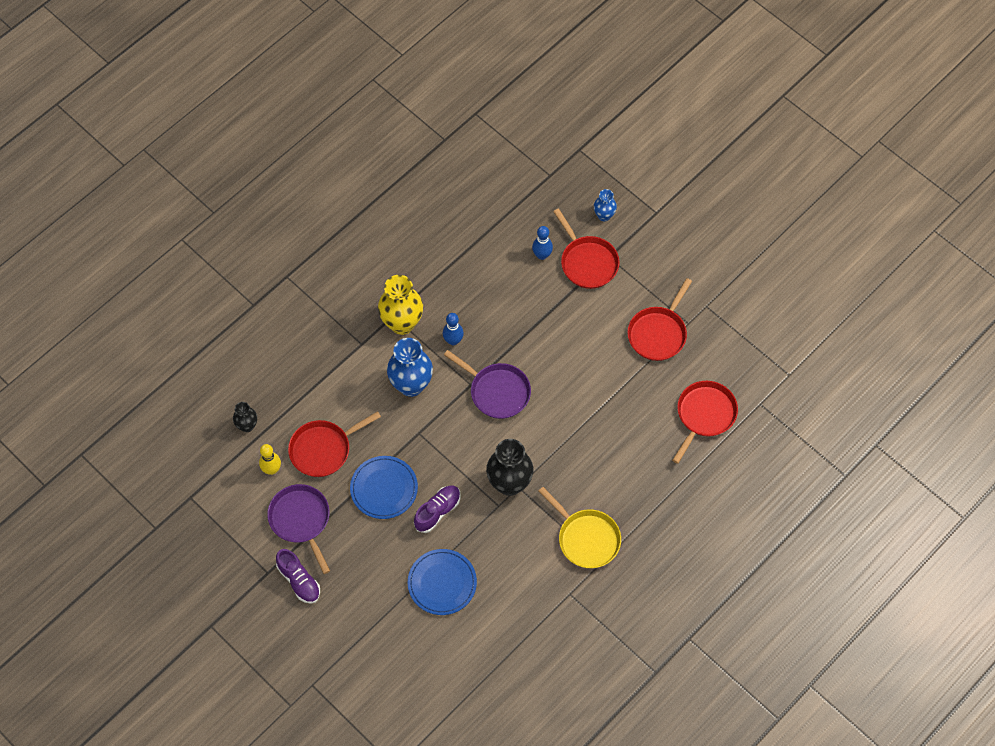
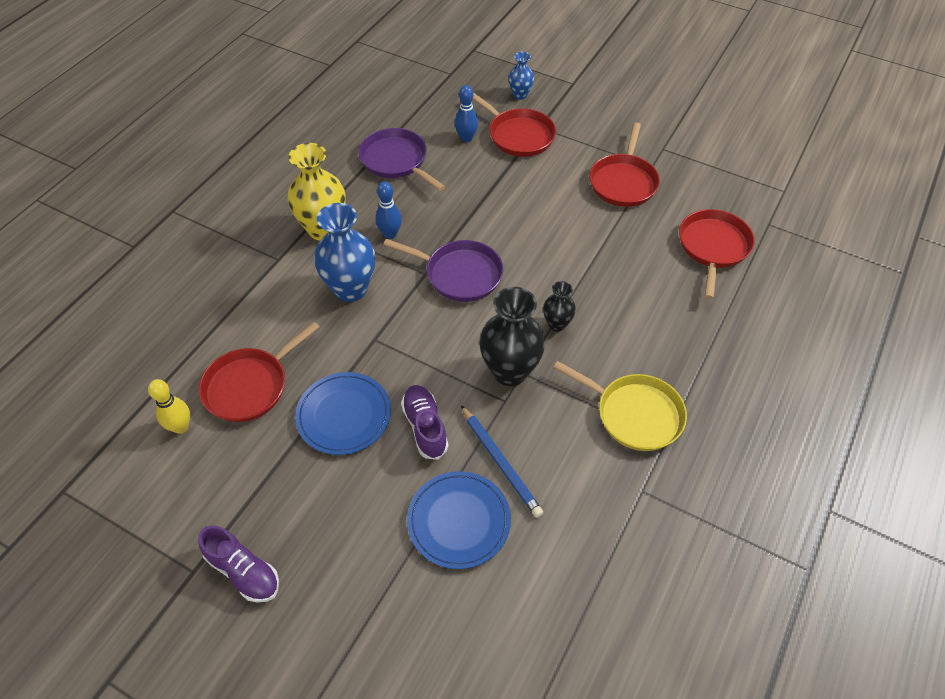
camera: 15 degrees left, 10 degrees down
(247, 426) = (139, 380): black vase -> black vase (557, 324)
(301, 520) = (233, 483): purple pan -> purple pan (396, 160)
(437, 511) = (425, 427): purple shoe -> purple shoe turned 45 degrees counterclockwise
(481, 550) = (500, 462): none -> blue pencil

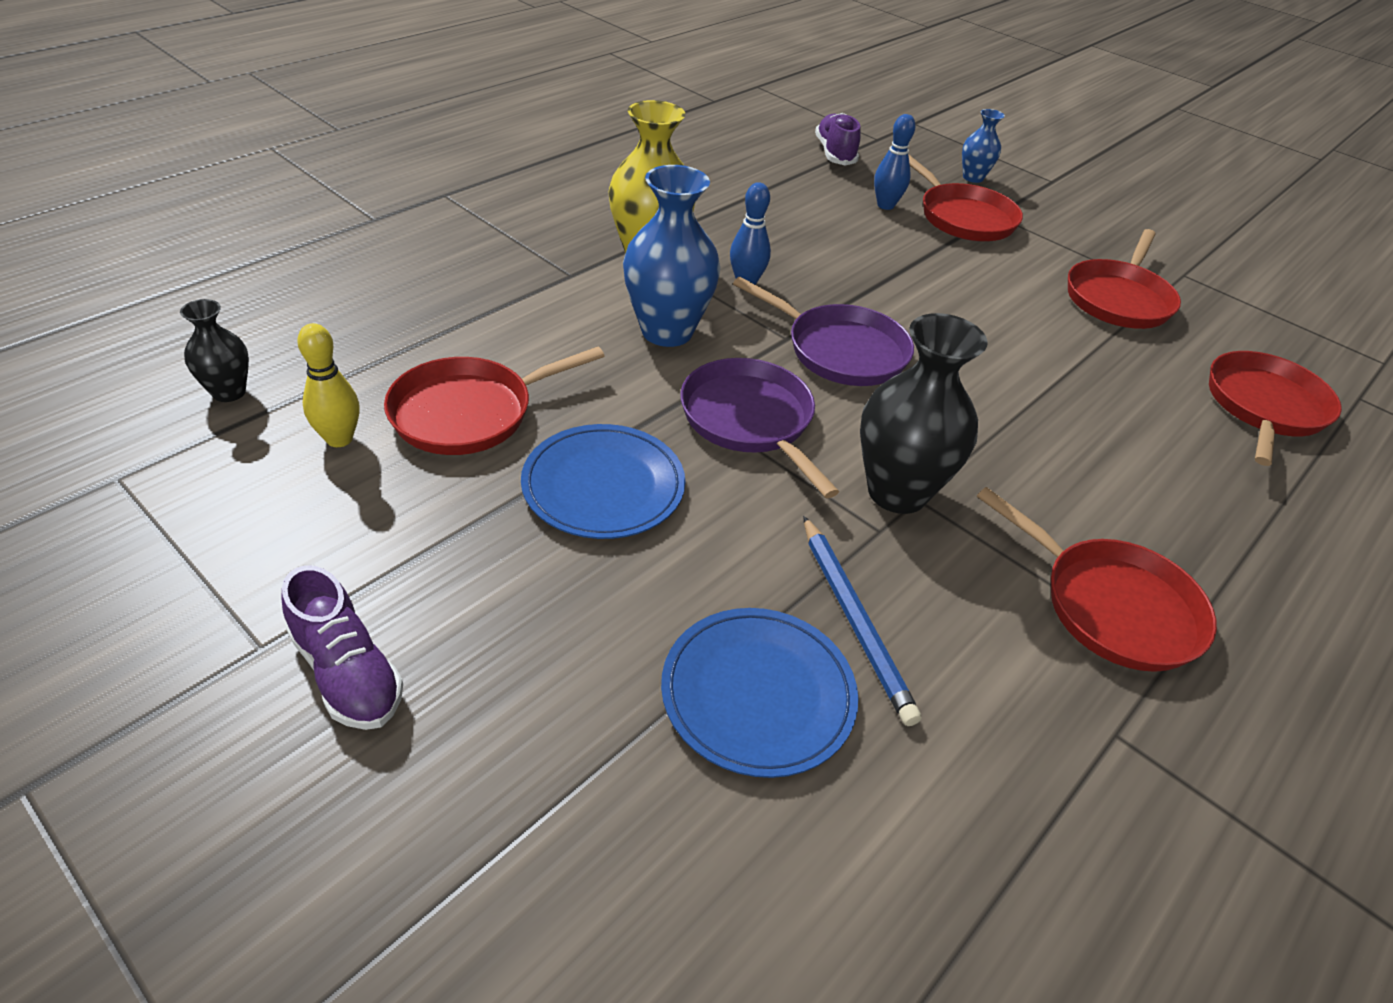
camera: 10 degrees right, 10 degrees down
(396, 160) = (777, 208): purple pan -> purple pan (749, 420)
(425, 427) = (734, 535): purple shoe -> purple shoe (835, 153)
(557, 324) = (988, 447): black vase -> black vase (229, 392)
(635, 414) = (1112, 607): yellow pan -> red pan

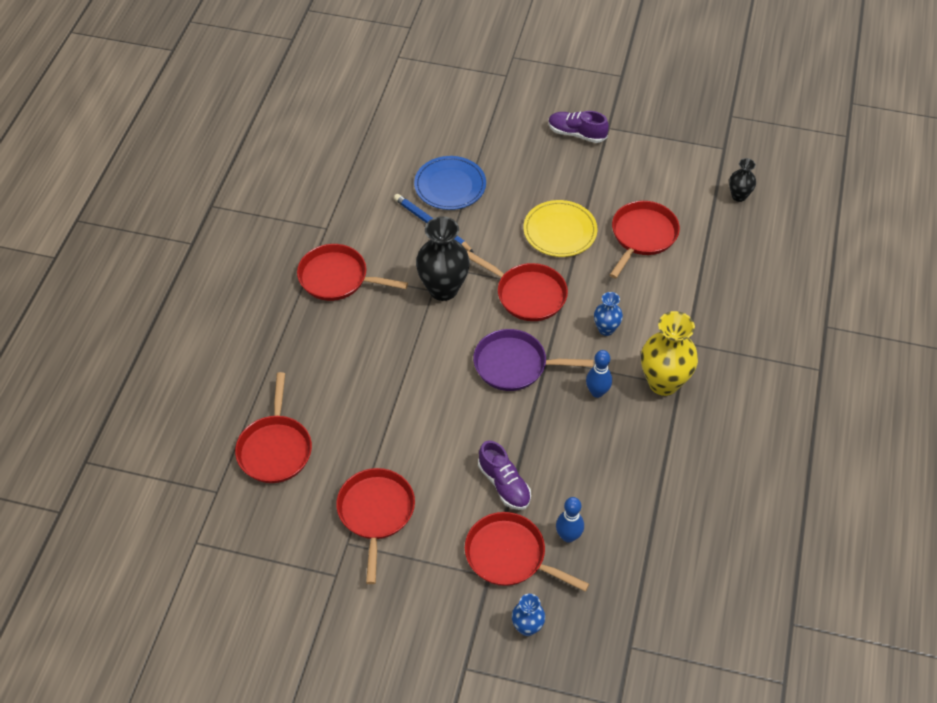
camera: 155 degrees right, 10 degrees up
(339, 439) = (674, 199): yellow bowling pin -> none
(603, 486) = (560, 231): blue plate -> yellow plate
(667, 331) = (606, 329): blue vase -> blue vase, size x0.53
(749, 420) = (528, 294): purple pan -> red pan
(835, 153) = (645, 594): purple shoe -> purple shoe (504, 484)

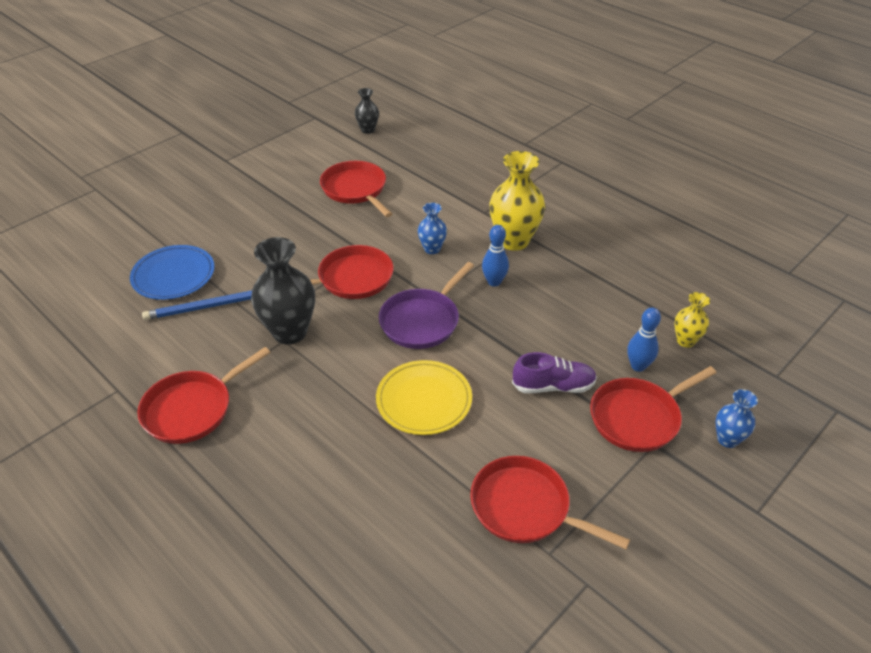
camera: 60 degrees left, 10 degrees down
(275, 449) = (374, 572): red pan -> none
(560, 231) = (302, 231): yellow plate -> yellow plate (424, 400)
(576, 134) = (211, 178): purple shoe -> none
(625, 562) = (685, 341): none -> yellow vase

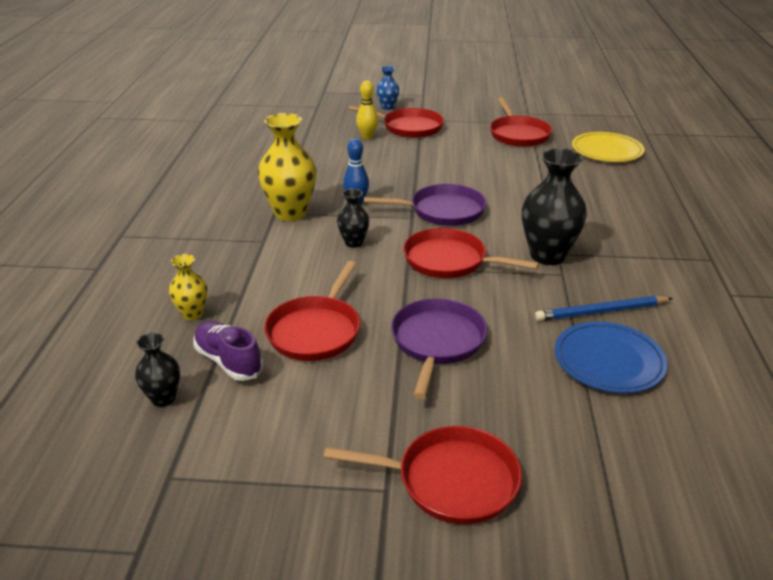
camera: 130 degrees left, 10 degrees down
(192, 409) = (672, 253): red pan -> red pan (451, 481)
(205, 307) = (601, 312): blue pencil -> blue pencil turned 135 degrees clockwise
(284, 224) = (437, 342): none -> purple pan
(424, 400) = (506, 182): yellow plate -> yellow plate (606, 150)
(432, 249) = (353, 243): blue vase -> black vase
(553, 386) = (425, 152): purple shoe -> purple shoe (228, 361)
(638, 366) = (367, 137): blue bowling pin -> yellow bowling pin
(685, 341) = (322, 131): yellow vase -> yellow vase (192, 314)

